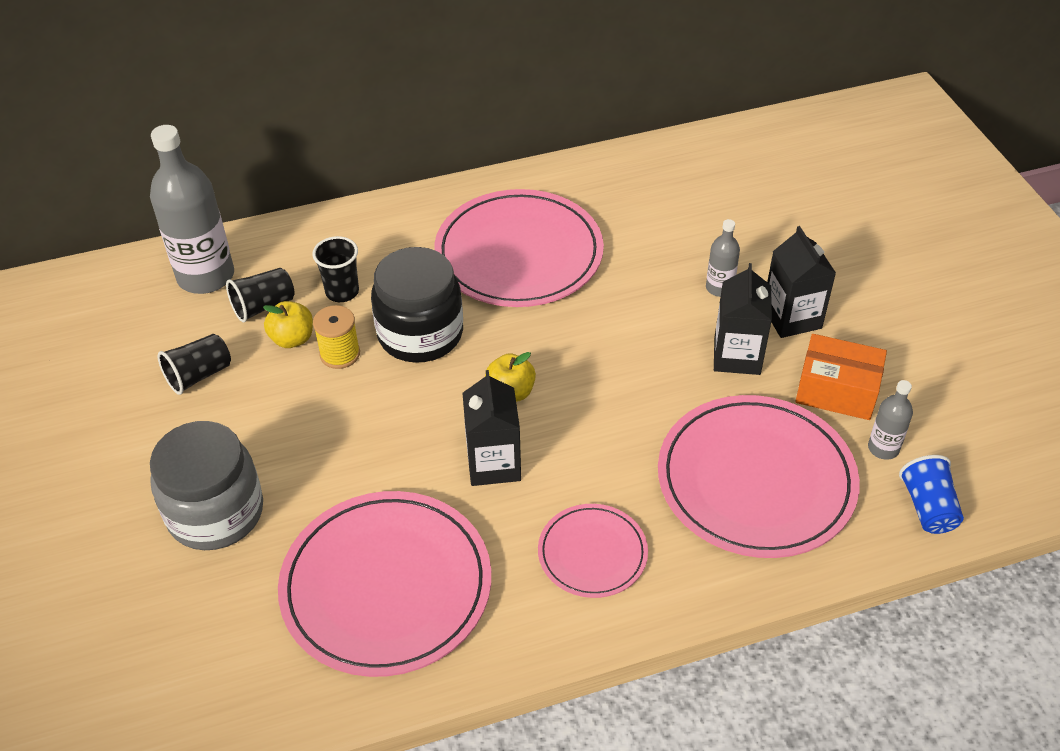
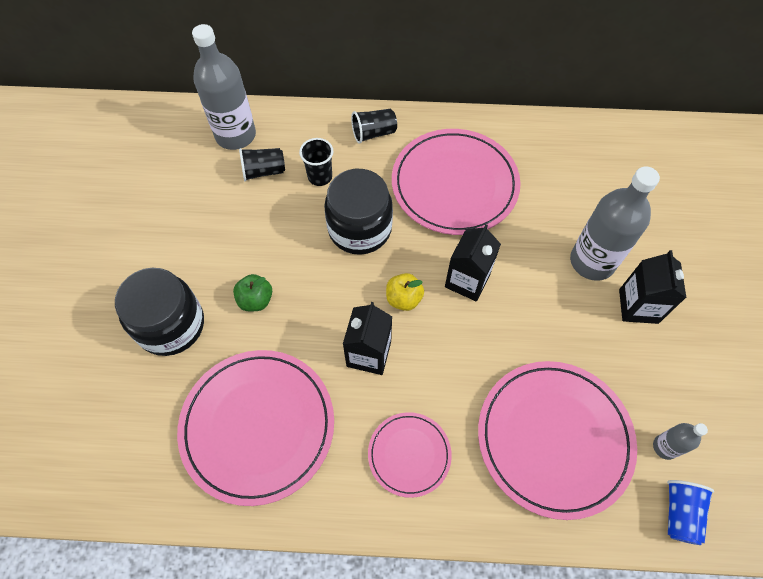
camera: 20 degrees right, 15 degrees up
(199, 375) = (201, 212): black cup -> black cup (373, 133)
(216, 513) = (171, 325): grey jar -> black jar
(292, 339) = (272, 204): yellow apple -> none
(319, 450) = (256, 300): none -> green apple
(340, 354) = (299, 227): yellow spool -> none
(719, 288) = (592, 261): grey bottle -> grey bottle, size x2.09
(737, 356) = (582, 325): black carton -> black carton (467, 280)
(836, 390) = (648, 382): orange box -> none

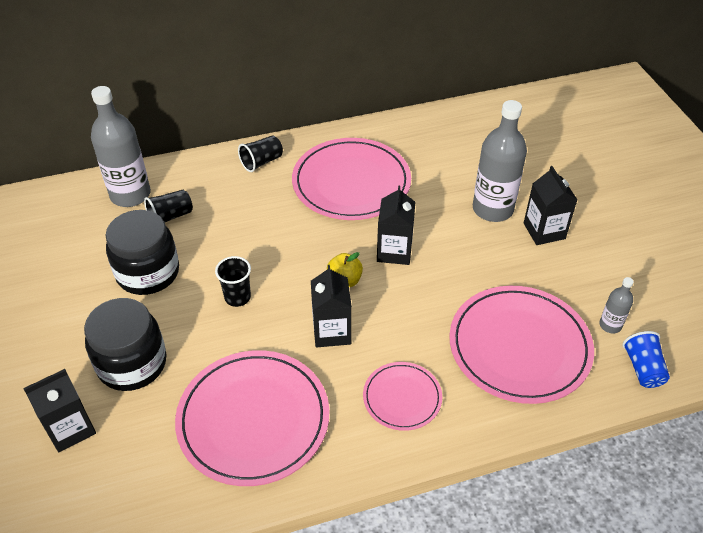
camera: 20 degrees left, 15 degrees down
(94, 375) = (70, 428): none -> black carton
(256, 300) = (207, 320): green apple -> none
(320, 177) = (226, 207): black cup -> black cup (237, 297)
(359, 229) = (281, 238): black jar -> black jar (148, 273)

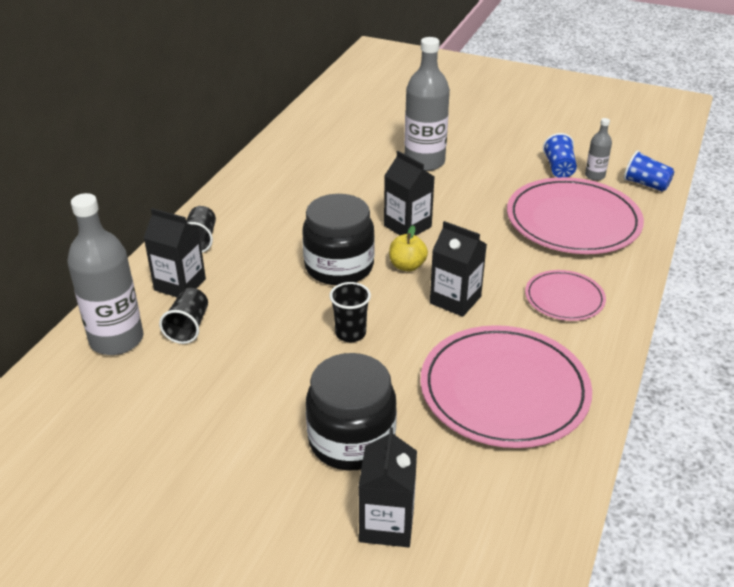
camera: 50 degrees left, 10 degrees down
(148, 273) = (244, 376): black jar -> black jar (339, 267)
(351, 183) = (300, 208): pink plate -> none
(544, 231) = (475, 154): black carton -> black carton (180, 284)
(591, 295) = (559, 168): none -> blue cup

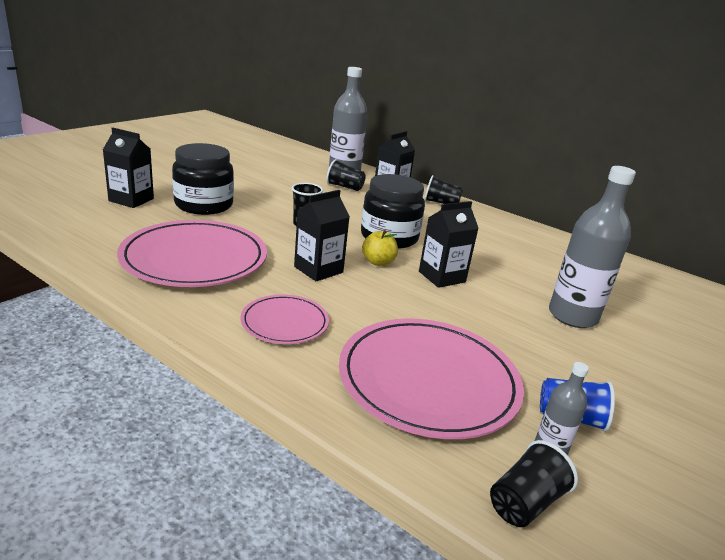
camera: 100 degrees right, 10 degrees down
(645, 184) = (525, 502): blue cup -> black cup

